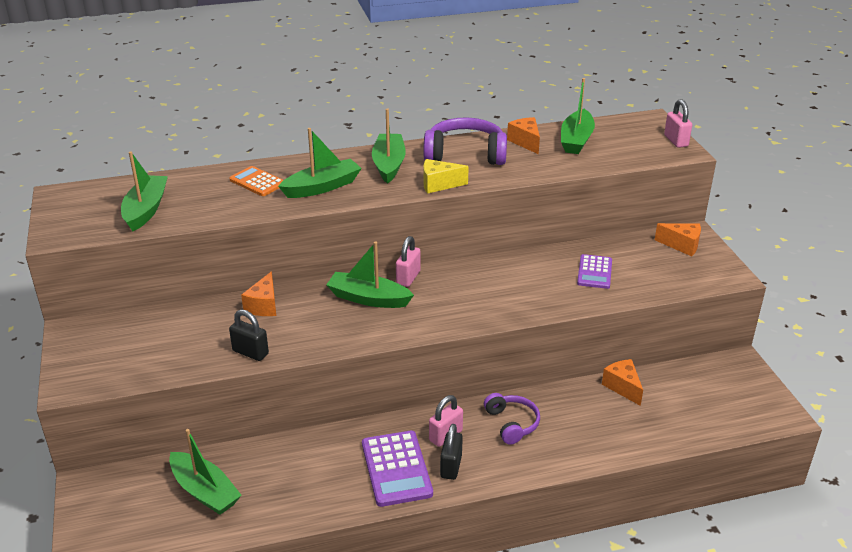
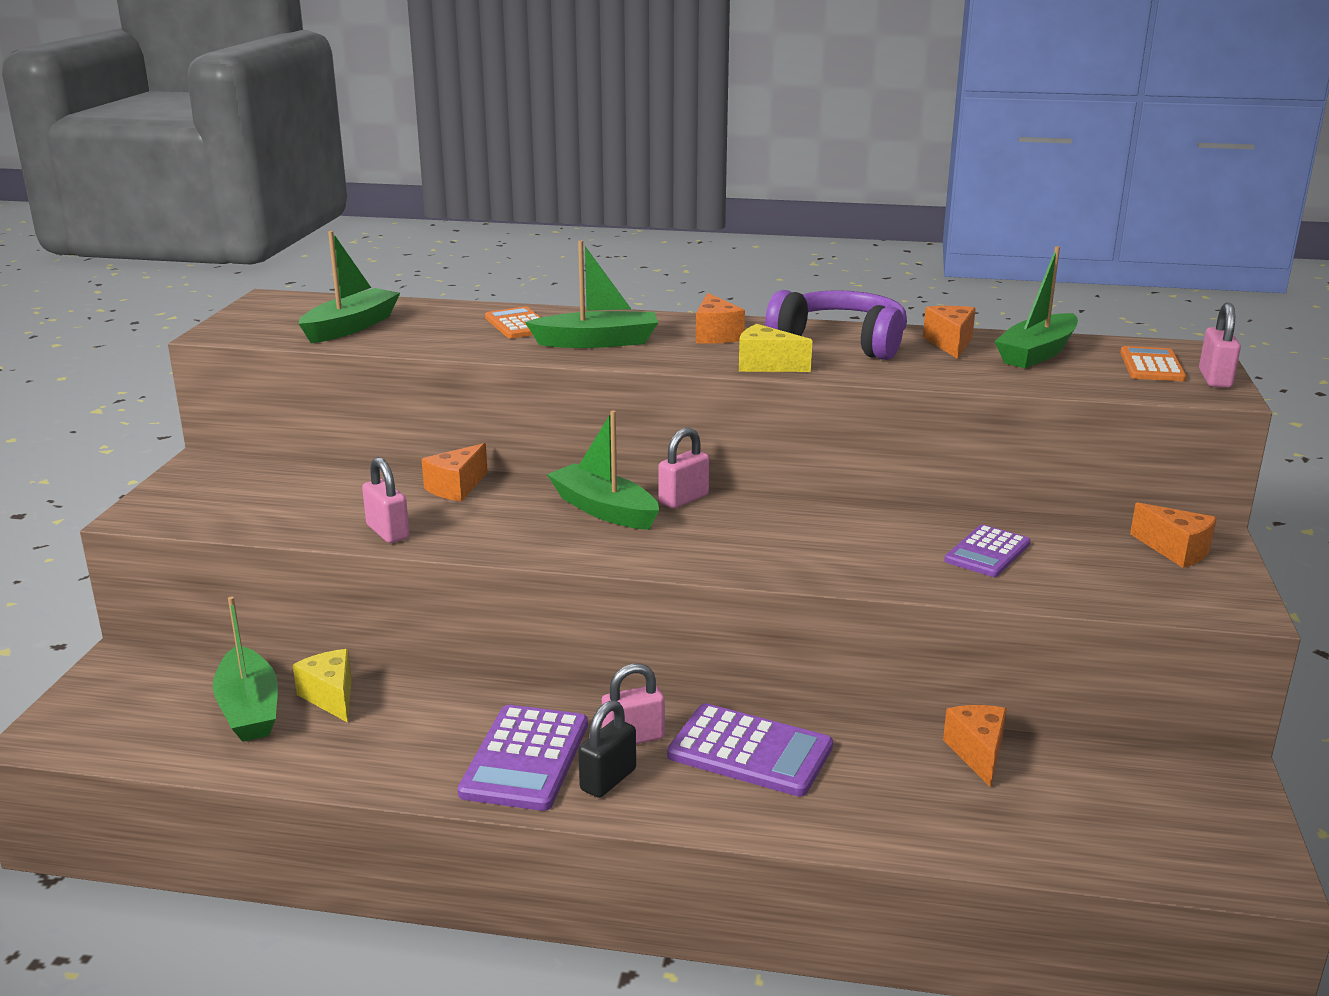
camera: 25 degrees right, 10 degrees down
(249, 466) = (331, 697): none -> yellow cheese
(250, 352) = (387, 532): black padlock -> pink padlock
(389, 164) = (715, 335): green boat -> orange cheese
(512, 423) = (750, 751): purple headphones -> purple calculator
(639, 137) = (1151, 366): none -> orange calculator

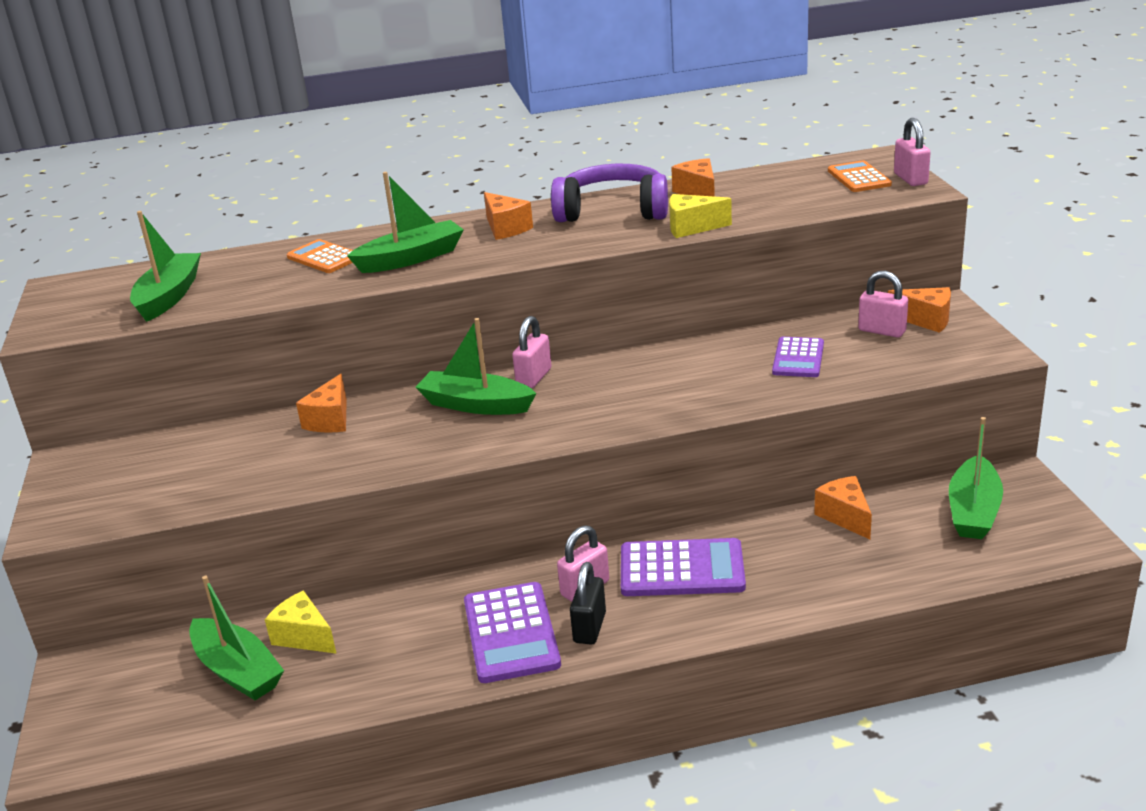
camera: 20 degrees left, 5 degrees up
(387, 532) = (304, 477): pink padlock -> pink padlock (882, 331)
(766, 365) = (572, 247): yellow cheese -> yellow cheese (691, 228)
(1037, 353) = (769, 186): green boat -> green boat (973, 511)

